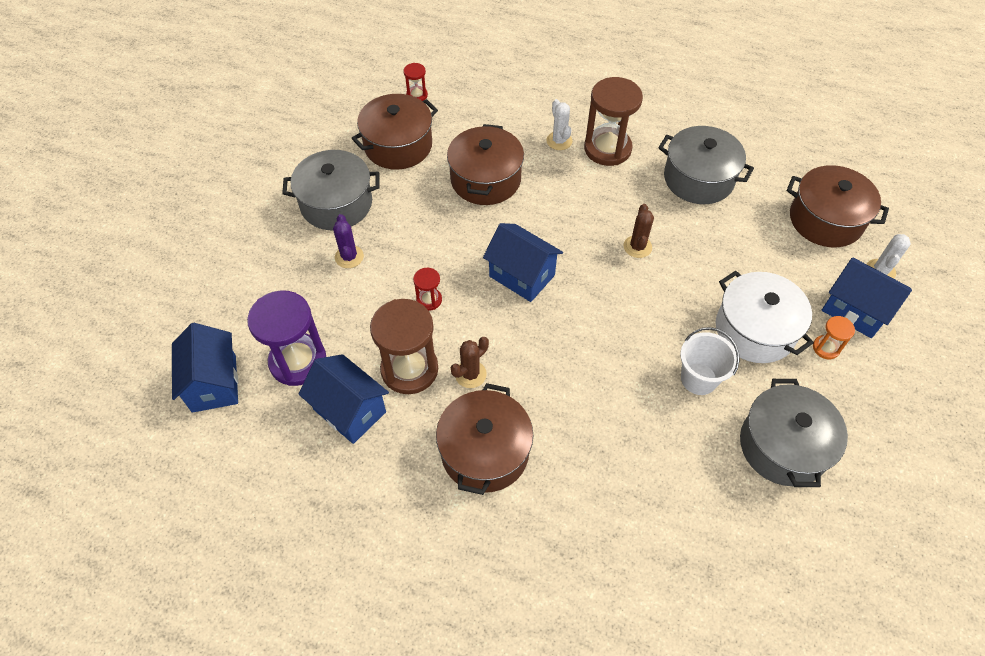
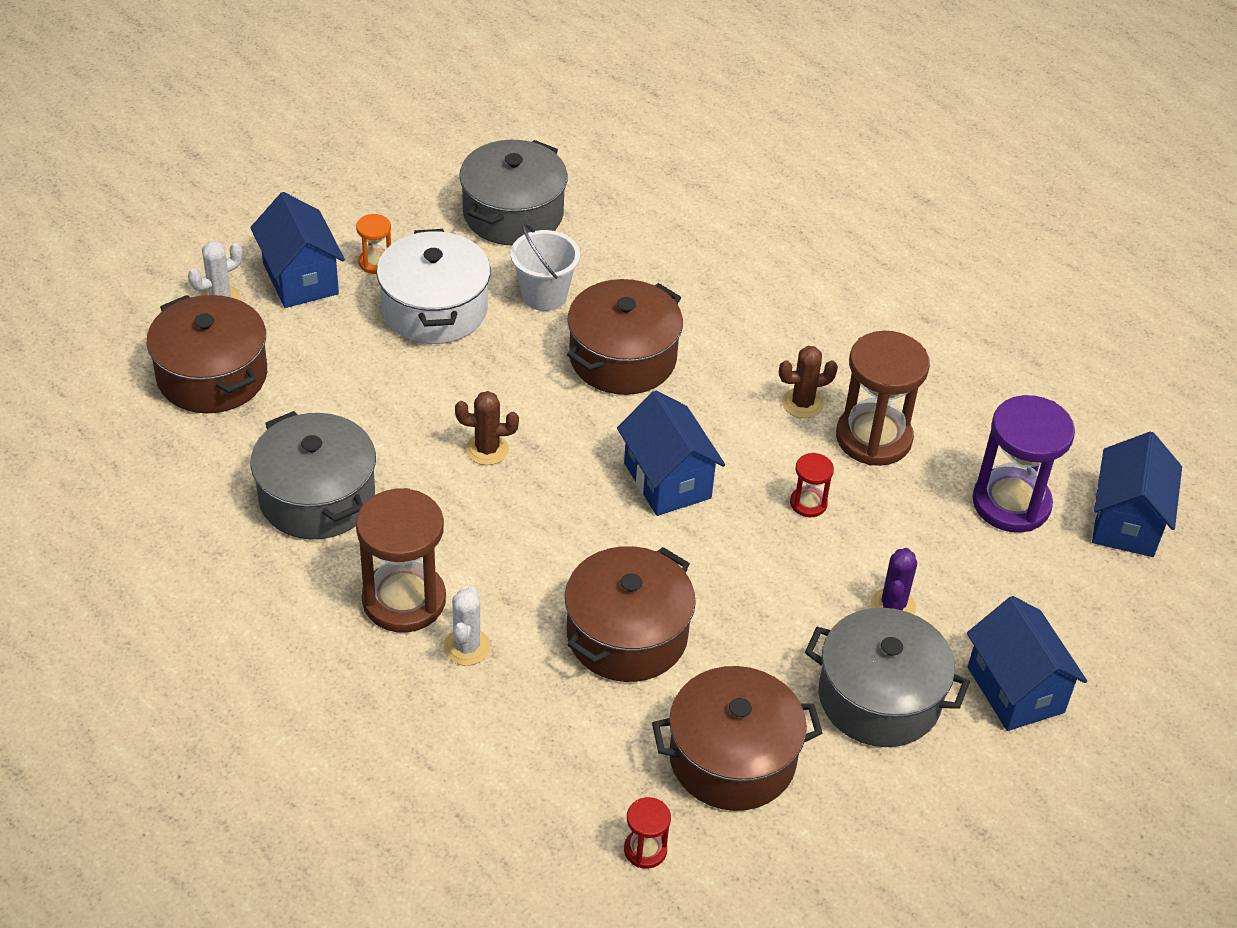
camera: 155 degrees left, 10 degrees down
(349, 411) = (965, 426): blue house -> blue house (1015, 690)
(485, 452) = (829, 330): brown pot -> brown pot (622, 358)
(637, 247) = (487, 449): brown cactus -> brown cactus turned 60 degrees clockwise

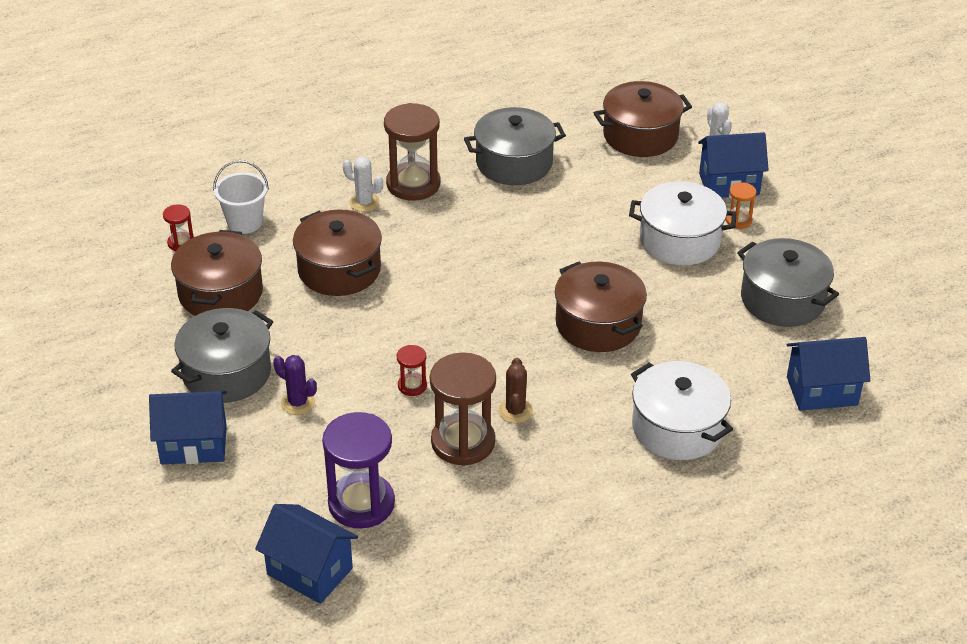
camera: 110 degrees right, 5 degrees down
(487, 449) = (528, 240): brown cactus -> none
(544, 295) = (680, 297): white bucket -> white bucket (244, 222)
(667, 480) = (465, 318): blue house -> blue house (822, 391)
(761, 272) = (677, 428): none -> white pot

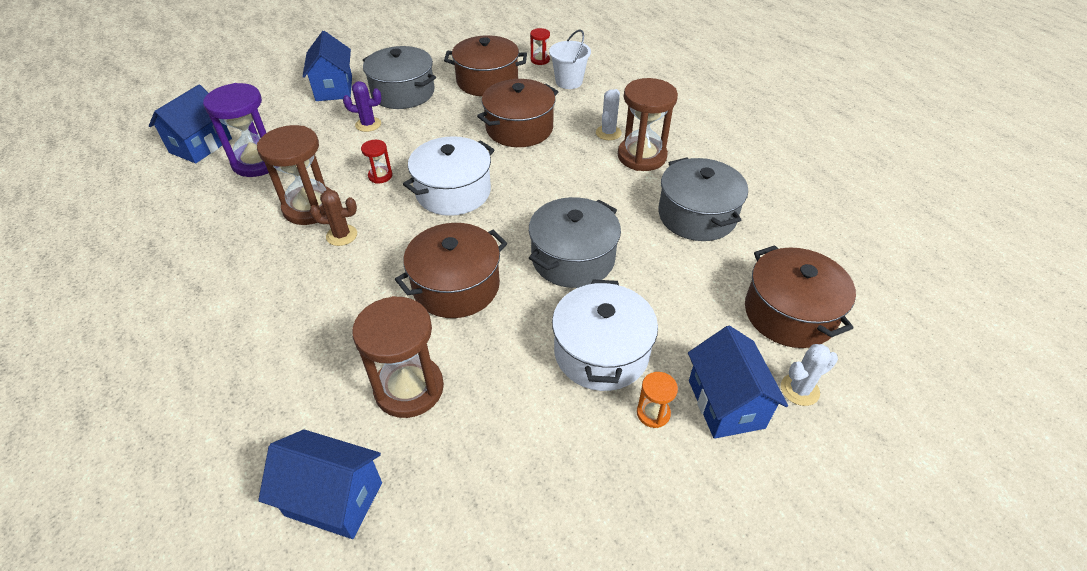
camera: 85 degrees right, 5 degrees up
(298, 403) = (368, 124): purple cactus -> purple cactus turned 60 degrees clockwise
(677, 428) = (298, 352): white pot -> white pot (453, 192)
(718, 353) = (409, 388): none -> brown hourglass
(782, 299) = (504, 459): grey pot -> grey pot (573, 258)
(822, 391) = (334, 499): blue house -> blue house turned 60 degrees counterclockwise

